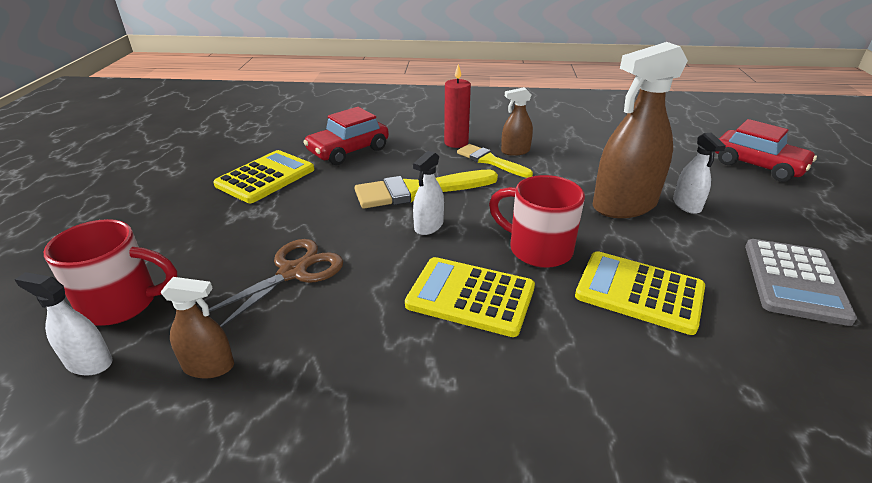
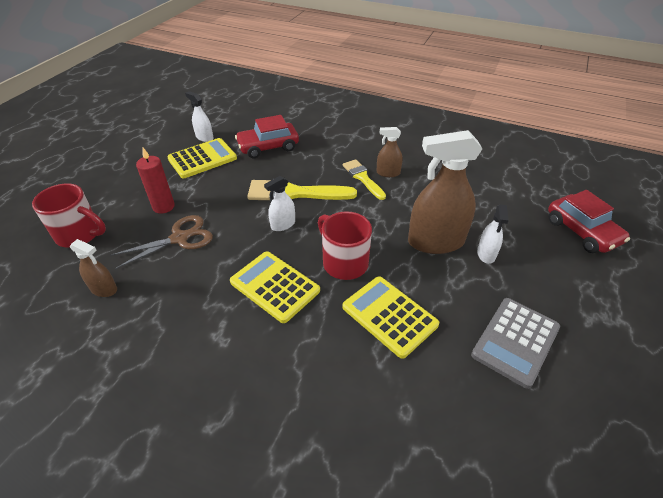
camera: 20 degrees right, 10 degrees up
(89, 363) = (48, 268): white spray bottle -> white spray bottle (204, 137)
(456, 143) = (349, 155): red candle -> red candle (163, 206)

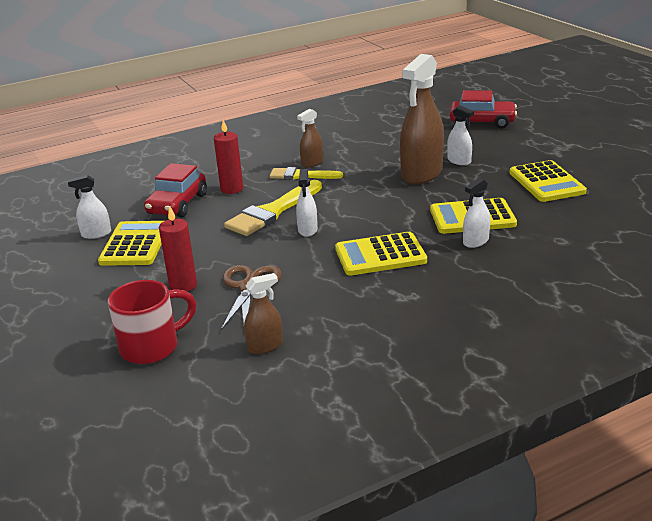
camera: 50 degrees left, 15 degrees down
(310, 157) = (232, 189): none -> red candle
(344, 262) = (393, 217): red mug -> none
(347, 340) = (476, 241): none -> white spray bottle
(515, 341) = (546, 182): grey calculator -> yellow calculator

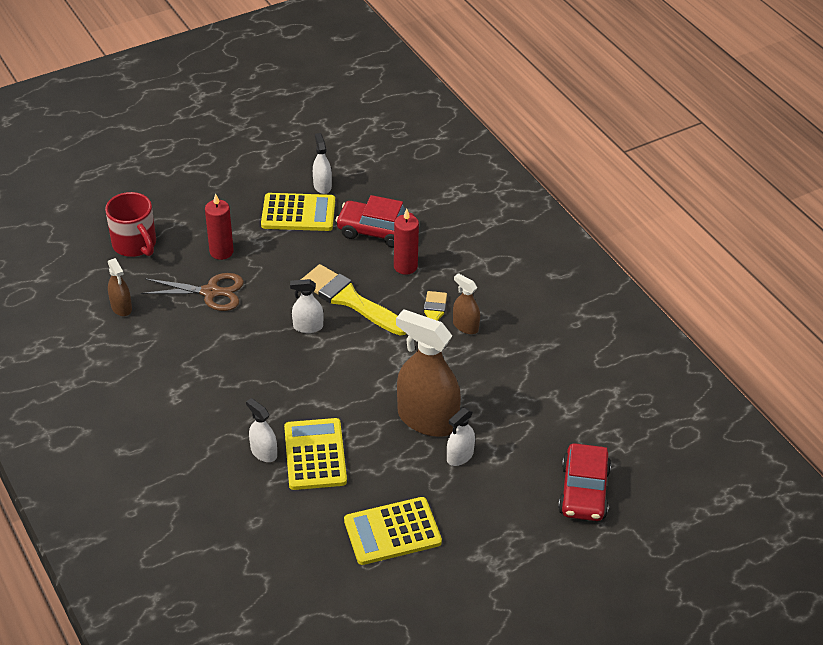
camera: 85 degrees right, 15 degrees up
(380, 255) = (249, 379): yellow calculator -> none

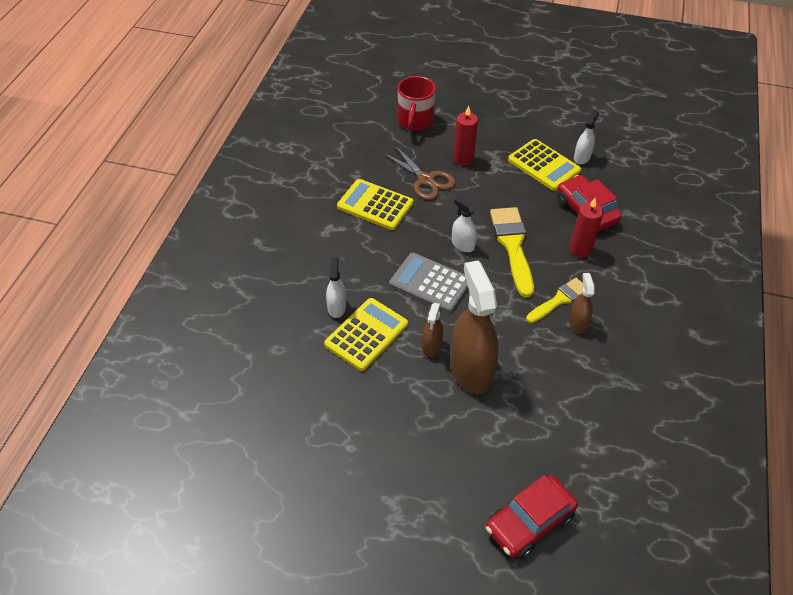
camera: 45 degrees right, 5 degrees up
(121, 307) = (362, 154): brown spray bottle -> brown spray bottle (431, 346)
(318, 377) = (430, 283): none -> grey calculator
(392, 532) = (353, 431): yellow calculator -> yellow calculator (375, 205)
(460, 456) = (464, 415): white spray bottle -> none

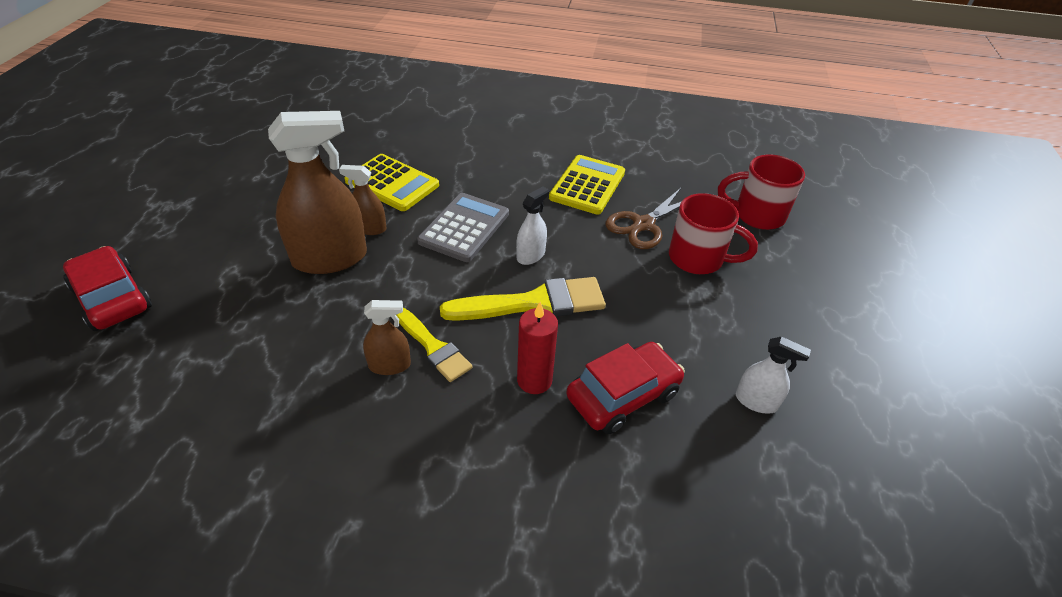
camera: 85 degrees right, 5 degrees down
(336, 307) = (430, 164): white spray bottle -> none
(463, 159) = (698, 259): red candle -> red mug
(544, 165) = (716, 348): yellow calculator -> none

